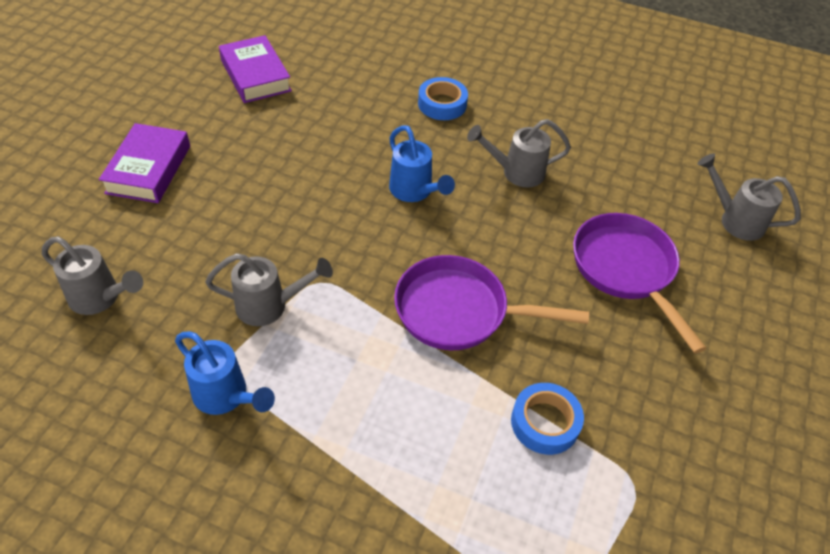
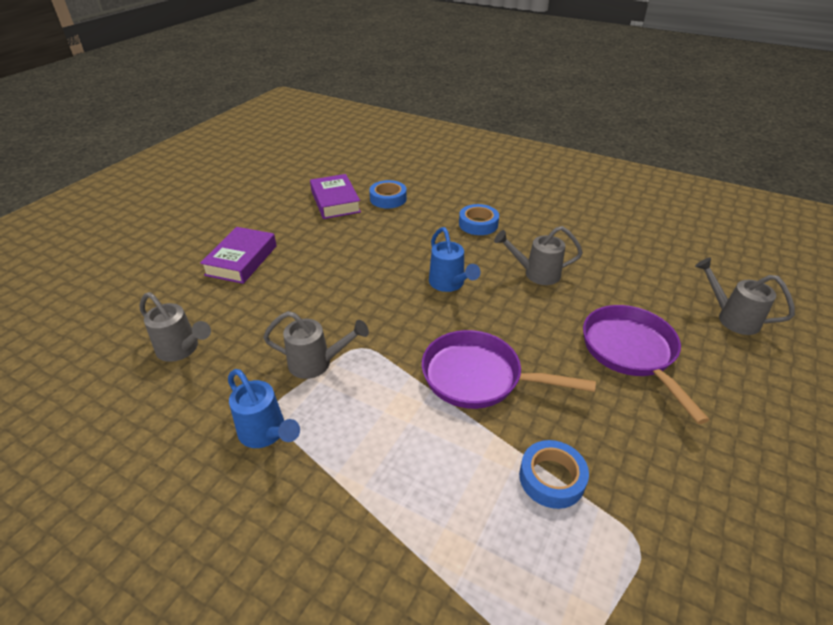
camera: 10 degrees right, 10 degrees down
(324, 69) = (388, 199): none -> blue tape

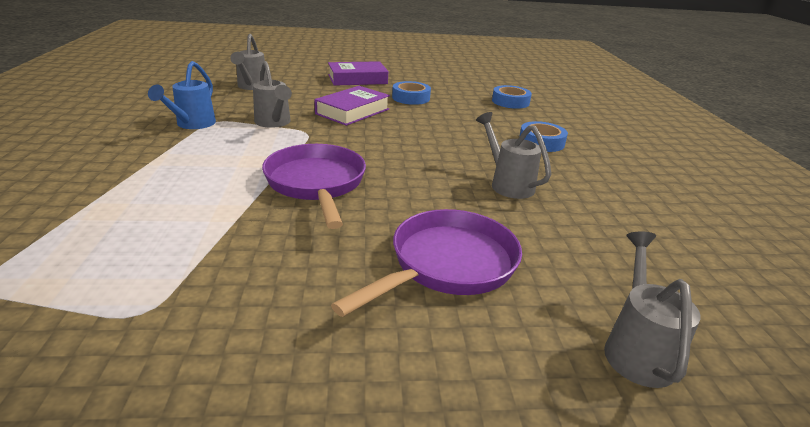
camera: 55 degrees right, 10 degrees down
(335, 201) = (472, 87): purple book -> purple book (352, 111)
(449, 284) = (429, 147): blue watering can -> none
(551, 478) = (209, 244): blue tape -> blue tape (411, 98)

